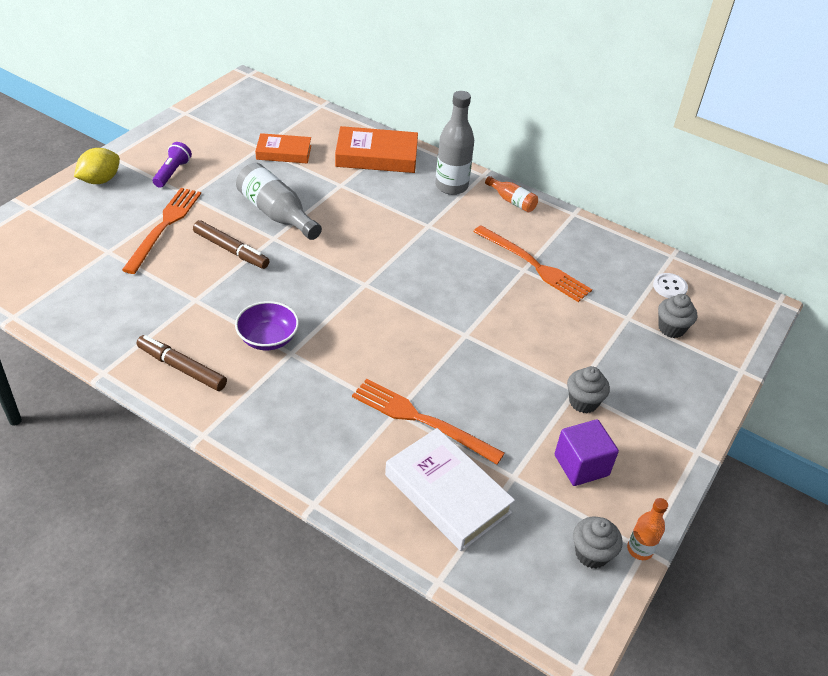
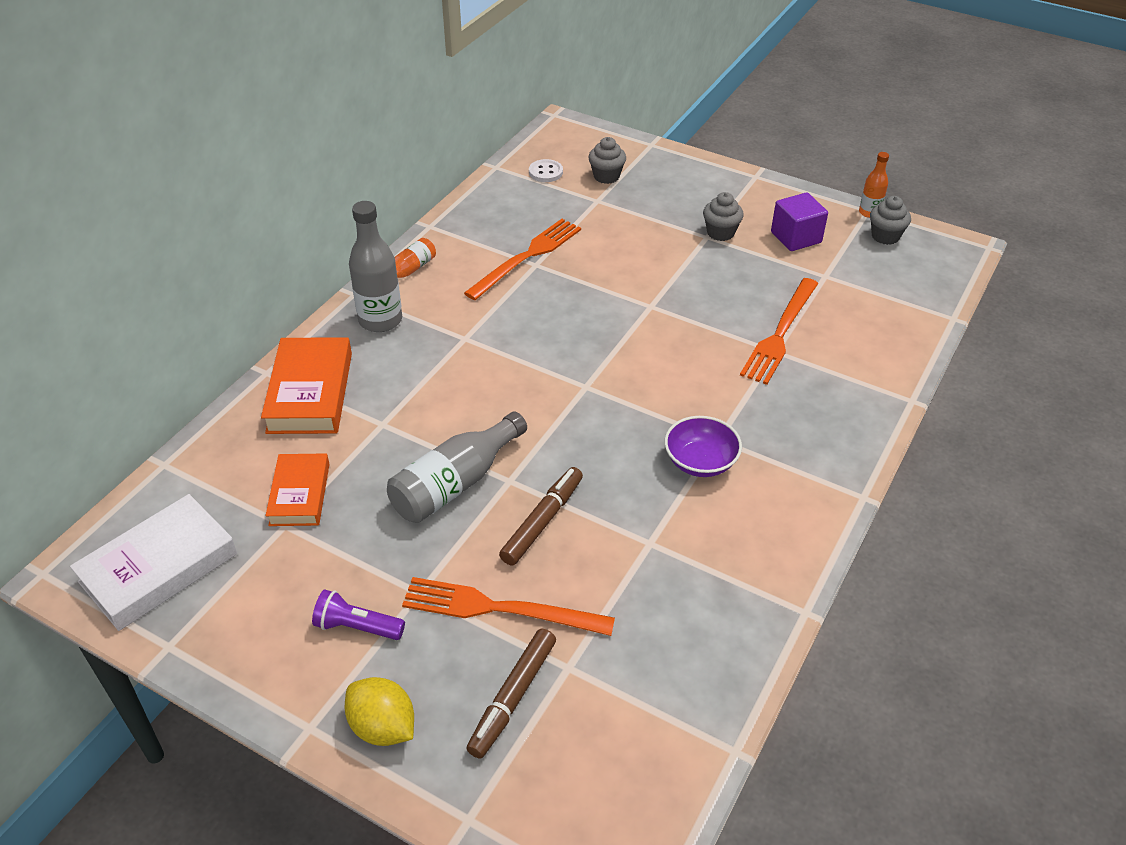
camera: 90 degrees left, 0 degrees up
(182, 368) = (772, 533): brown marker -> brown marker (512, 697)
(447, 494) = (861, 315): white book -> white book (159, 568)

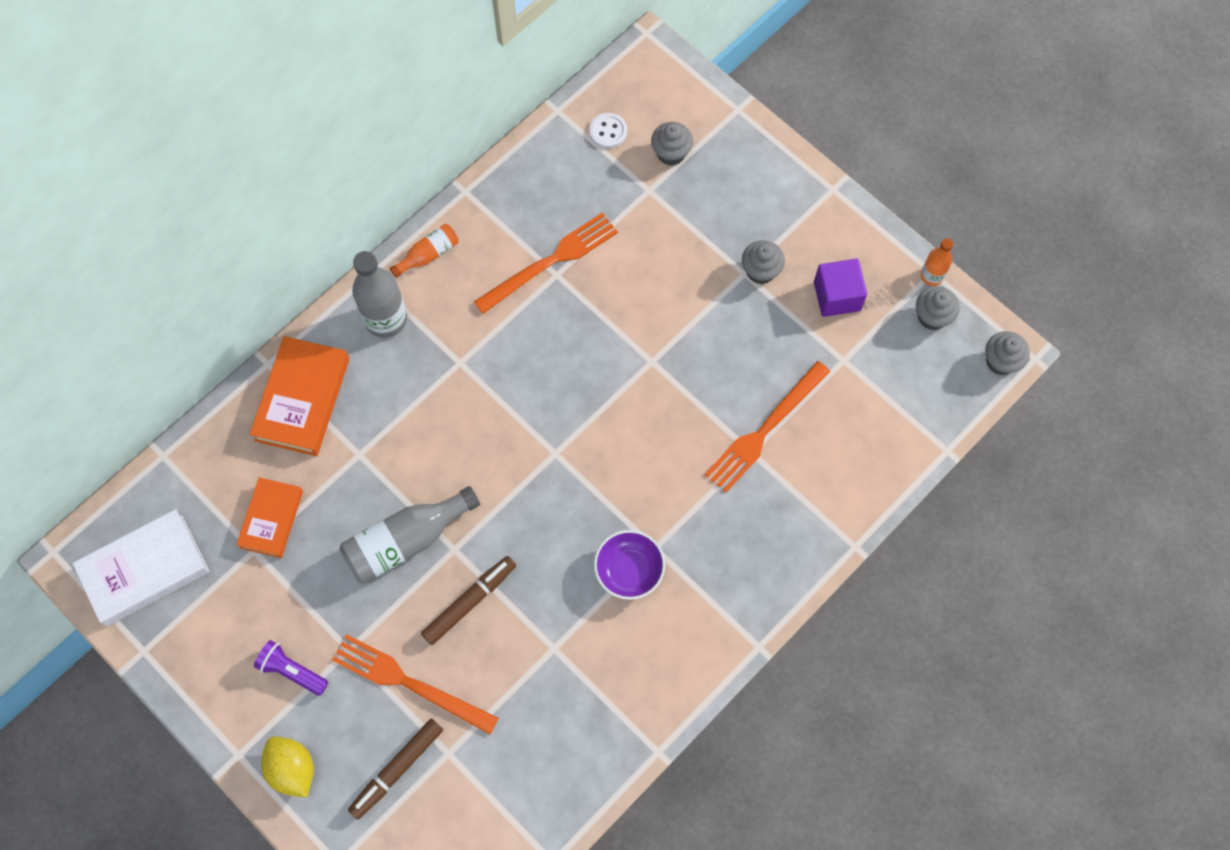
camera: 15 degrees right, 25 degrees up
(961, 254) = (1001, 361): none -> grey cupcake

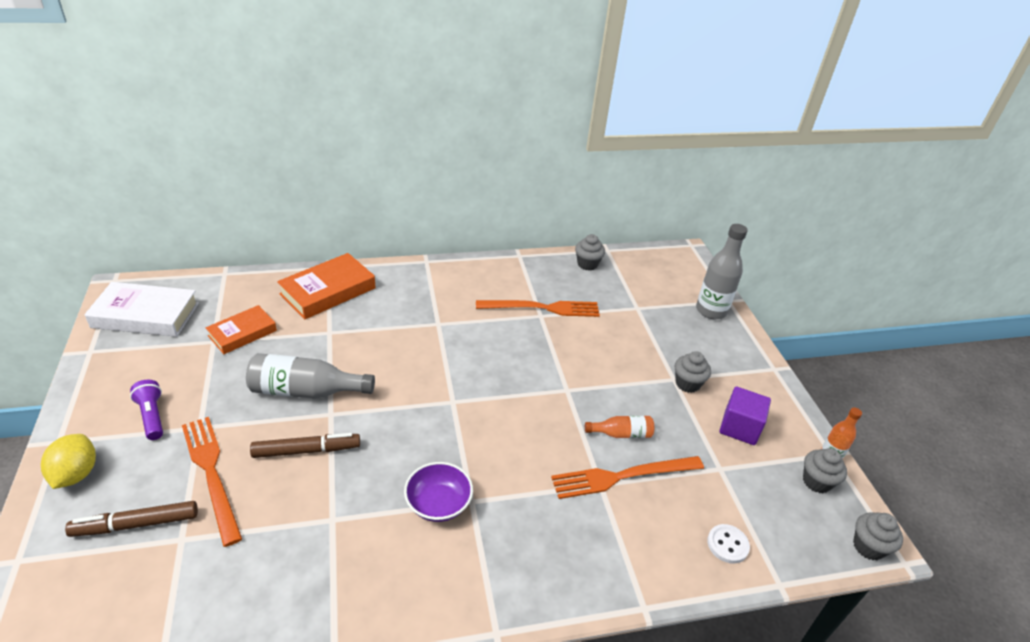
camera: 30 degrees right, 30 degrees down
(386, 319) = (415, 283): grey bottle -> grey bottle (711, 311)
(428, 254) = (470, 269): orange bottle -> orange bottle (621, 434)
(608, 132) = (632, 272): white button -> white button (727, 544)
(671, 153) = (666, 299): grey cupcake -> grey cupcake (587, 264)

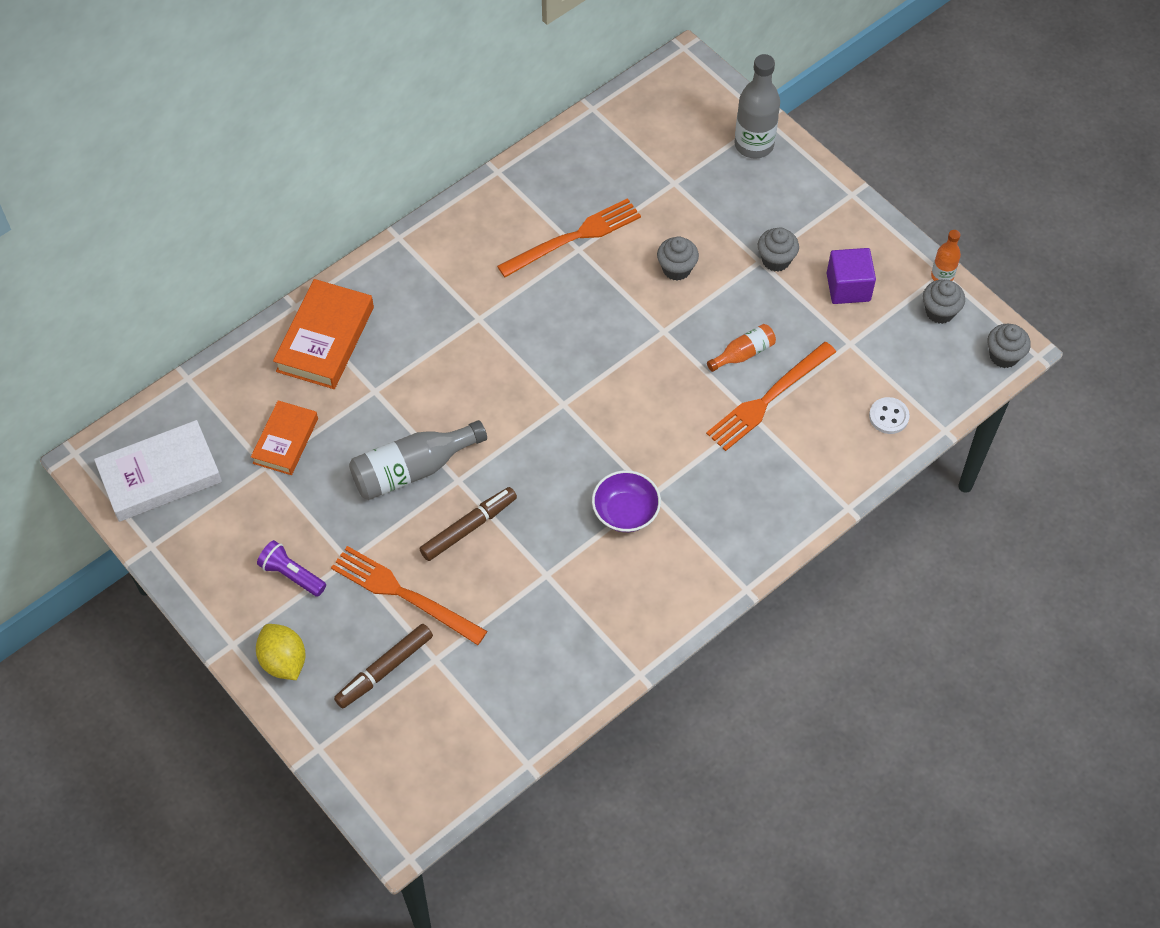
camera: 25 degrees left, 20 degrees up
(587, 264) = (583, 144): grey cupcake -> grey cupcake (676, 269)

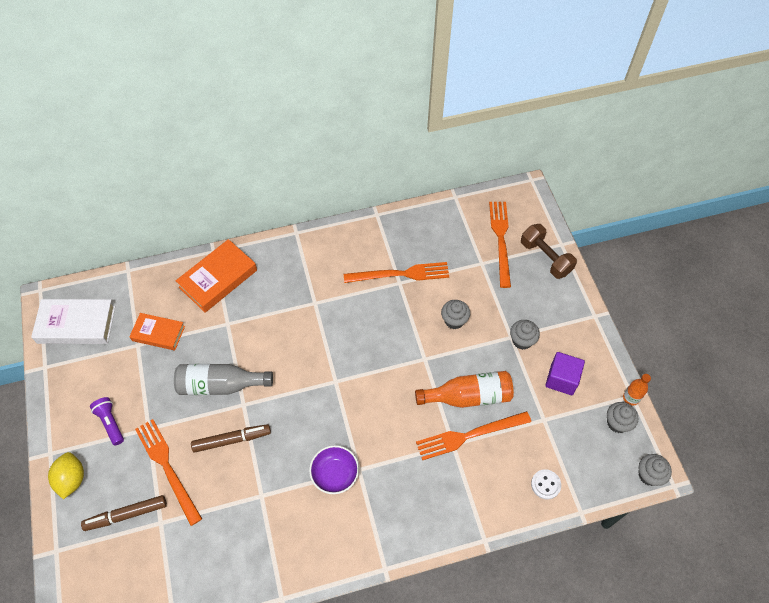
camera: 25 degrees right, 0 degrees up
(285, 441) = (158, 333): orange book -> orange book turned 60 degrees clockwise
(683, 143) = (500, 240): none -> orange fork
(743, 354) = (468, 396): orange bottle -> orange bottle, size x1.81
(754, 145) = (545, 258): grey bottle -> brown dumbbell

